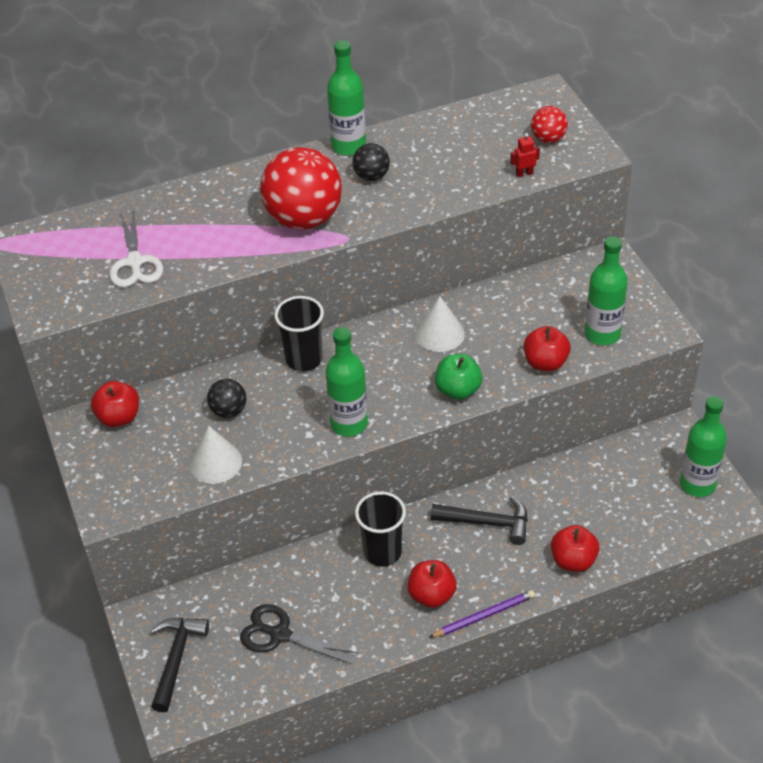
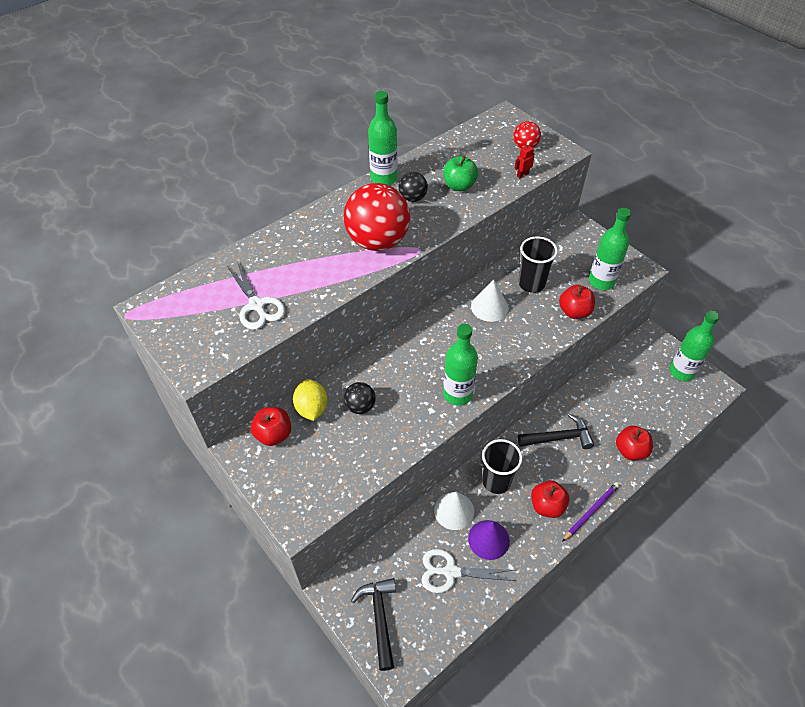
camera: 20 degrees left, 5 degrees up
(173, 400) = (312, 408): none -> yellow lemon
(215, 462) = (369, 453): white cone -> white cone (454, 510)
(280, 634) = (451, 572): black scissors -> white scissors
(304, 359) = (399, 350): black cup -> black cup (531, 284)
(341, 612) = (488, 539): none -> purple cone
(458, 390) = (524, 347): green apple -> green apple (459, 186)

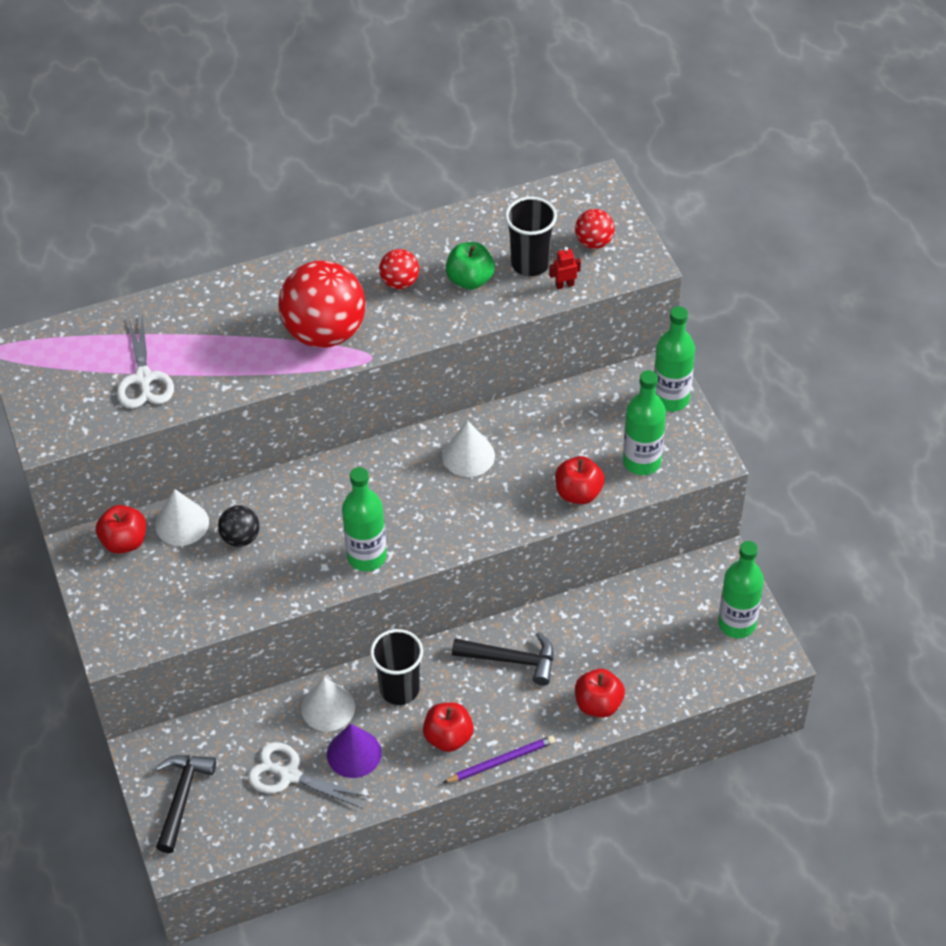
camera: 20 degrees right, 0 degrees up
(312, 408) = (182, 523): yellow lemon -> white cone
(384, 179) = (376, 244): green bottle -> green bottle (670, 399)
(413, 198) = (400, 282): black ball -> red ball
(531, 284) = (543, 439): black cup -> black cup (530, 263)

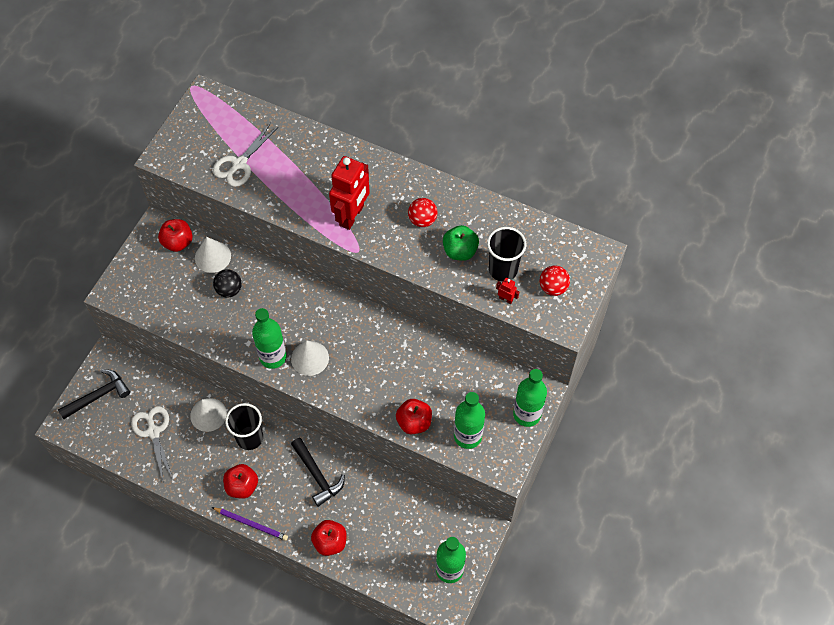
camera: 45 degrees right, 10 degrees up
(325, 332) = (352, 216): red ball -> red robot
(354, 753) = (192, 450): purple cone -> none
(468, 455) = (385, 348): white cone -> white cone (310, 358)

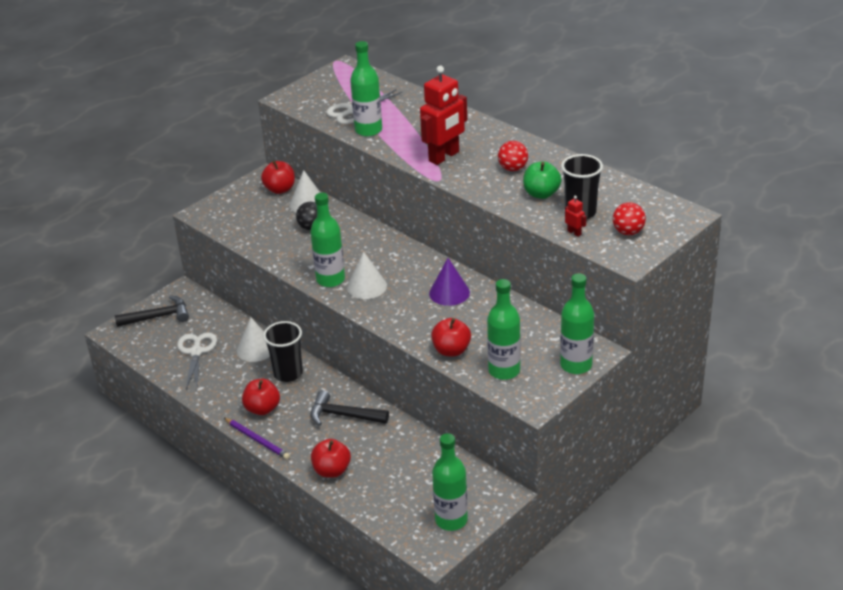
camera: 20 degrees right, 25 degrees down
(264, 190) = (368, 130): none -> green bottle
(317, 475) = (343, 415): black hammer -> black hammer turned 120 degrees clockwise
(388, 349) = (449, 292): none -> purple cone

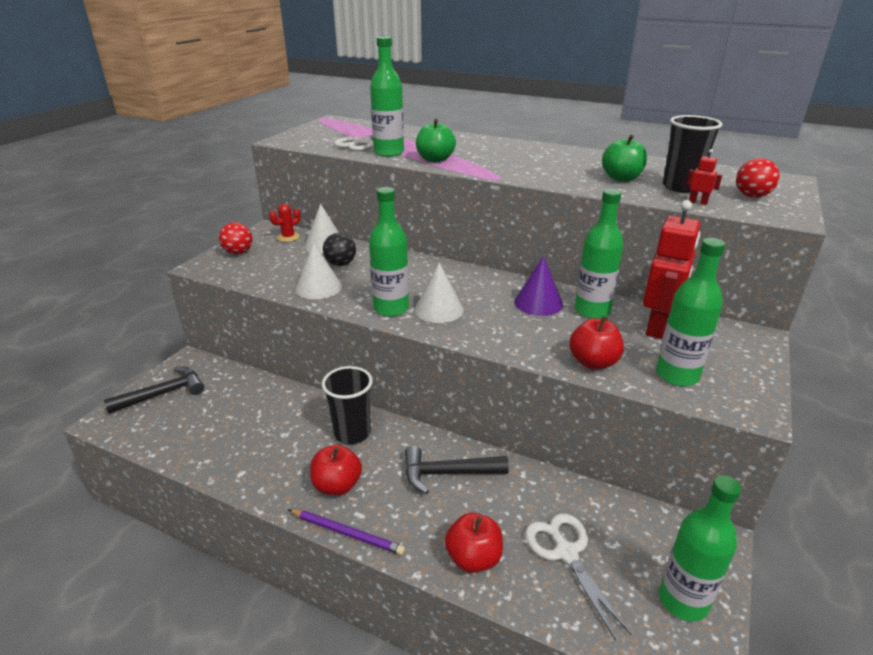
camera: 20 degrees left, 5 degrees down
(196, 352) = (223, 427): white scissors -> white scissors (566, 553)
(256, 349) = (300, 410): white cone -> white cone (318, 287)
(280, 189) = (288, 237): red apple -> red cactus
(402, 145) = (435, 159): none -> green apple
(444, 156) = (488, 163): red robot -> red robot (657, 327)
(513, 168) = (569, 165): red ball -> red ball (238, 252)
(576, 365) = (750, 355): green bottle -> green bottle (592, 311)

